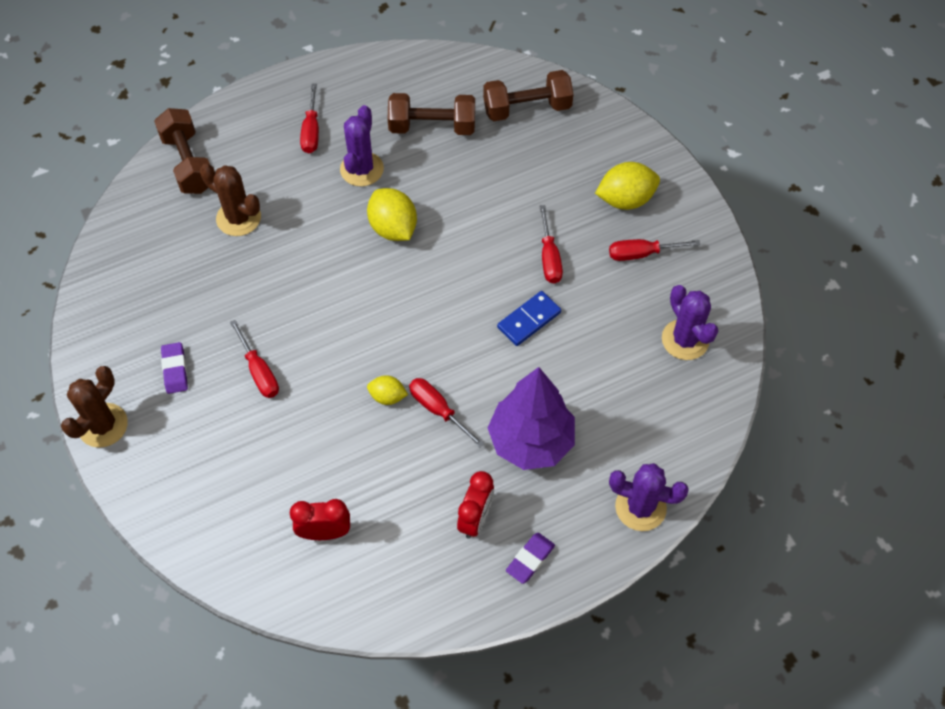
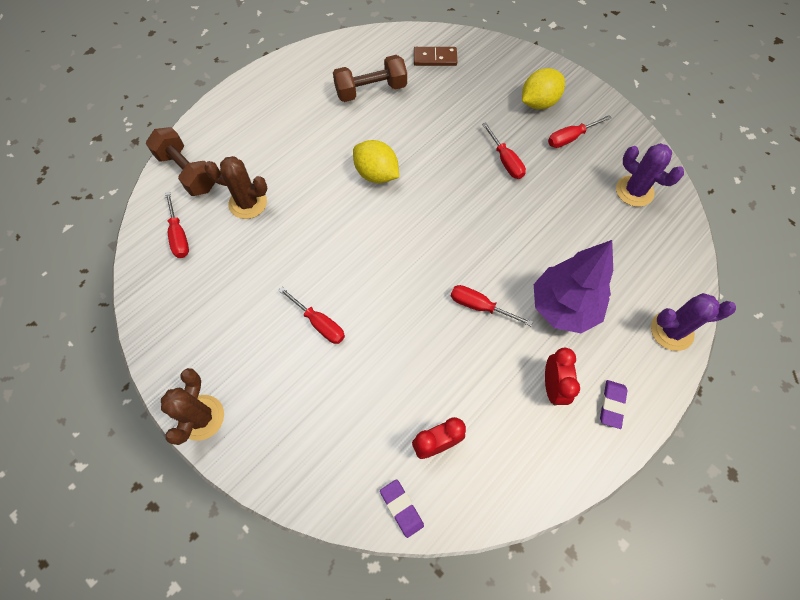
camera: 20 degrees left, 5 degrees up
(175, 370) = (246, 346): purple eraser -> purple eraser (401, 508)
(311, 131) = (278, 119): red screwdriver -> red screwdriver (179, 236)
(361, 169) = (331, 137): purple cactus -> none
(387, 396) = (434, 309): yellow lemon -> none
(527, 108) = (435, 58): brown dumbbell -> brown domino
(529, 320) = (514, 212): blue domino -> none

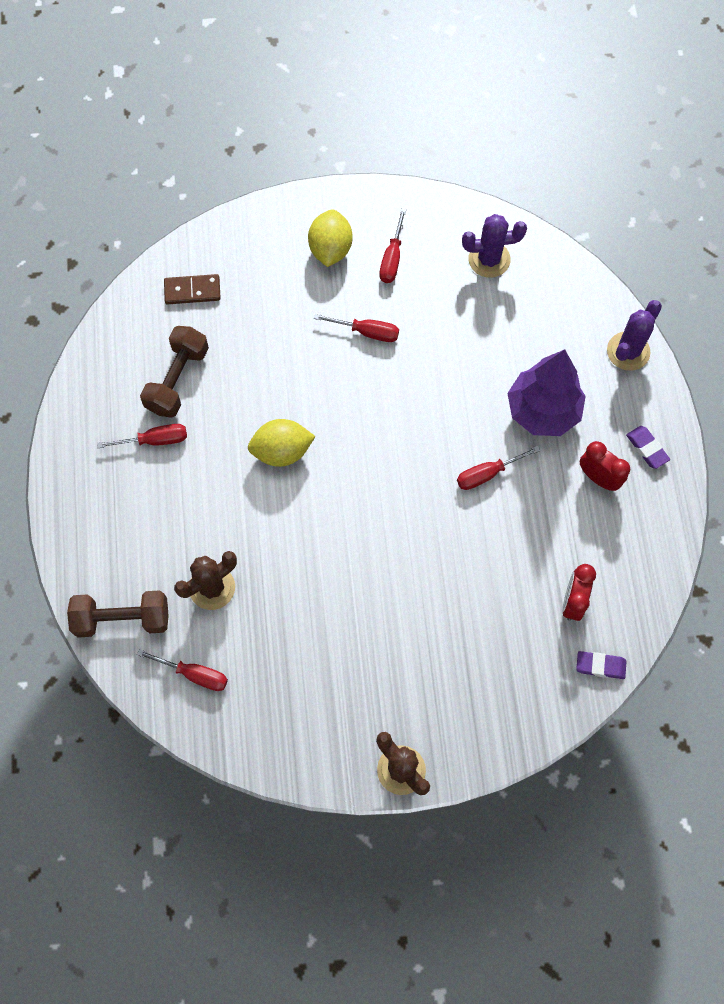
camera: 50 degrees left, 5 degrees up
(320, 324) = (395, 613): red screwdriver -> red screwdriver (155, 440)
(435, 58) = (192, 291): brown domino -> brown domino turned 45 degrees clockwise

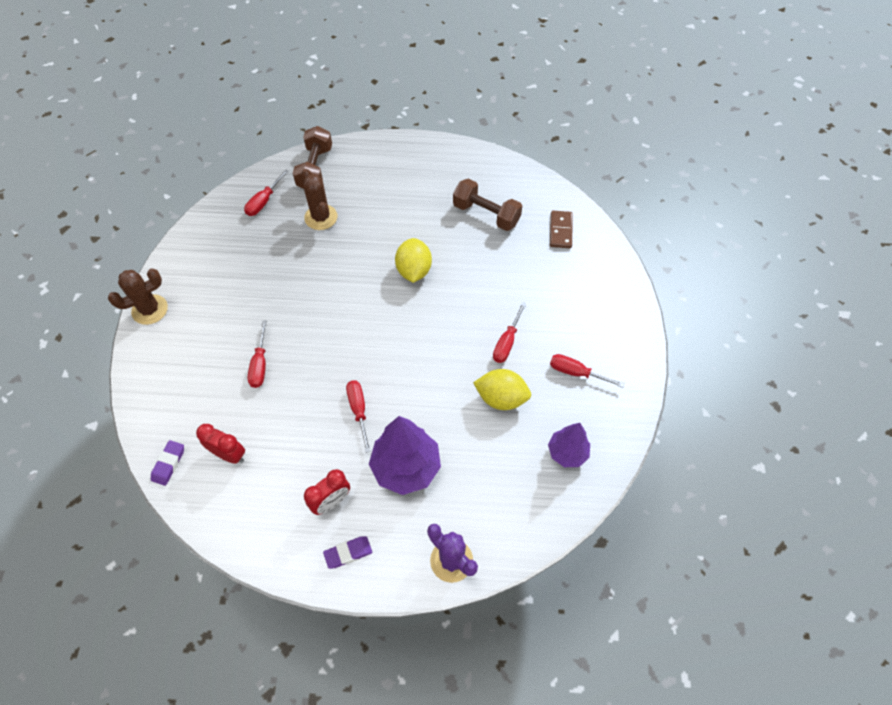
camera: 100 degrees right, 10 degrees down
(155, 440) = (440, 197): red screwdriver -> red screwdriver (260, 365)
(330, 249) = (590, 327): yellow lemon -> yellow lemon (501, 398)
(489, 259) = (567, 452): purple cactus -> purple tree

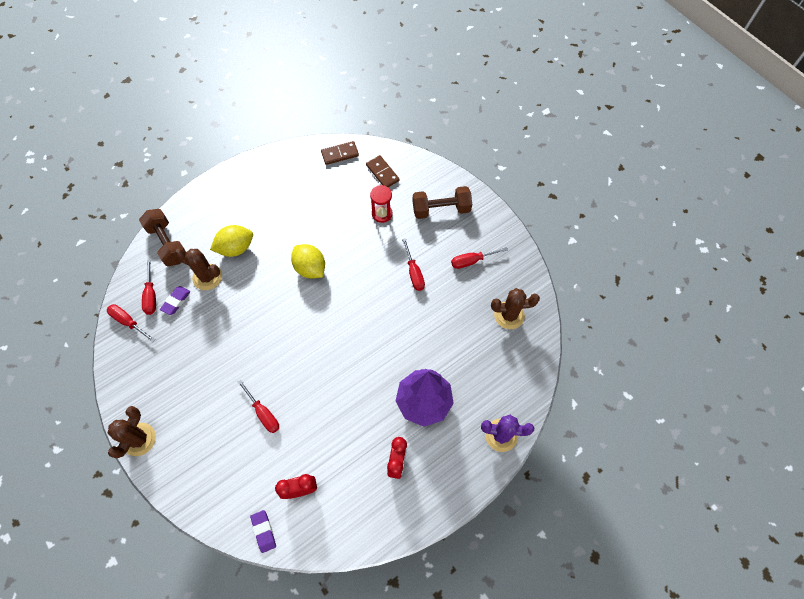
camera: 40 degrees left, 5 degrees up
(348, 553) = (437, 484): purple eraser -> purple eraser (176, 301)
(358, 410) = (360, 390): red screwdriver -> red screwdriver (128, 322)
(486, 214) = (324, 194): brown dumbbell -> brown dumbbell (441, 209)
(501, 398) = (442, 311): yellow lemon -> yellow lemon (236, 248)
(525, 267) = (382, 214): none -> red hourglass
(534, 188) = (340, 154): none -> brown domino
(567, 452) = (509, 315): purple tree -> brown cactus

